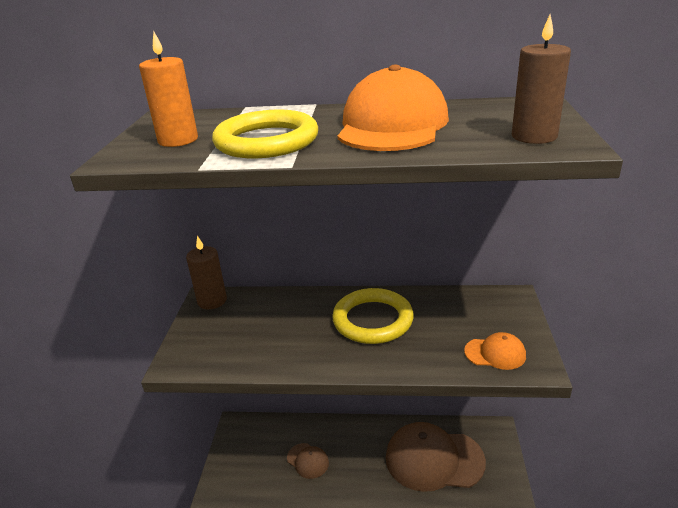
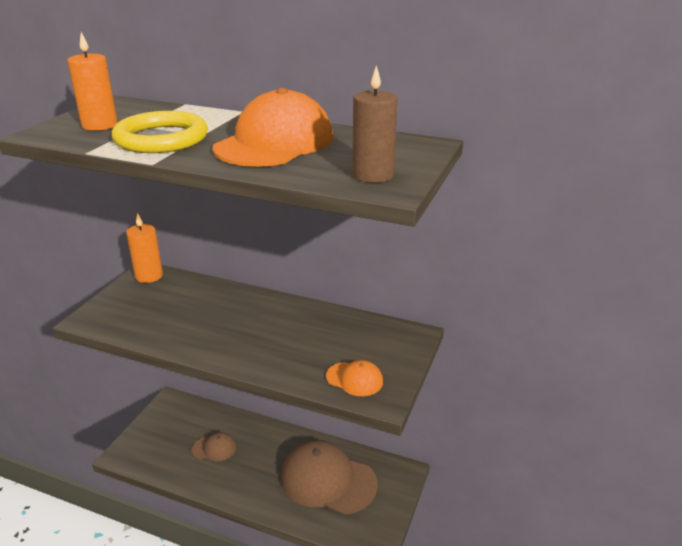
camera: 15 degrees right, 0 degrees up
(212, 301) = (149, 276): brown candle -> orange candle
(308, 460) = (214, 448): brown cap -> brown cap turned 60 degrees counterclockwise
(373, 320) = (270, 324): yellow ring -> none

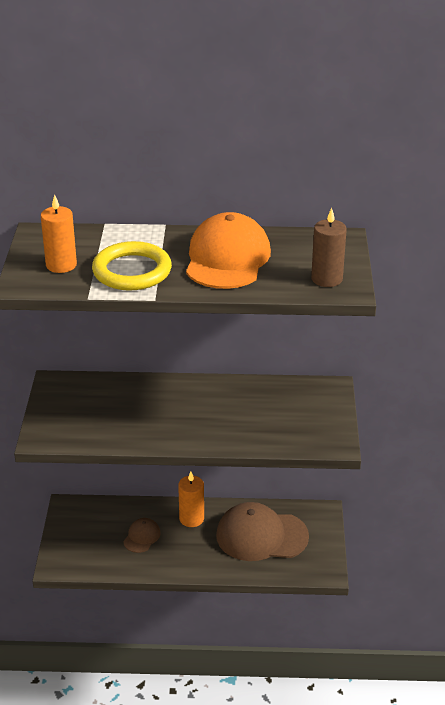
camera: 20 degrees left, 5 degrees up
(149, 276) = (60, 384): orange candle -> orange candle (191, 518)
(214, 448) = (142, 537): brown cap -> brown cap turned 45 degrees counterclockwise
(354, 379) = (307, 434): orange cap -> none

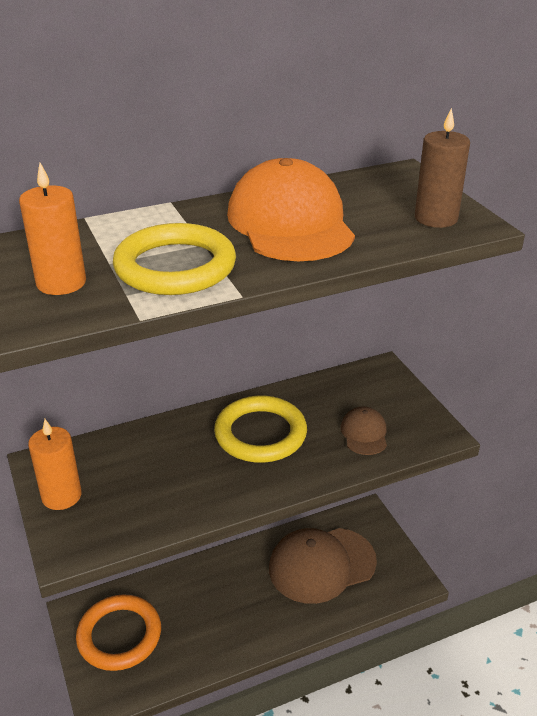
camera: 25 degrees left, 0 degrees up
(88, 531) = (119, 635): none -> orange ring
(142, 537) = (188, 618): brown cap -> brown cap (364, 433)
(191, 518) = (233, 572): orange candle -> orange candle (61, 496)
(207, 406) = (260, 434): none -> yellow ring

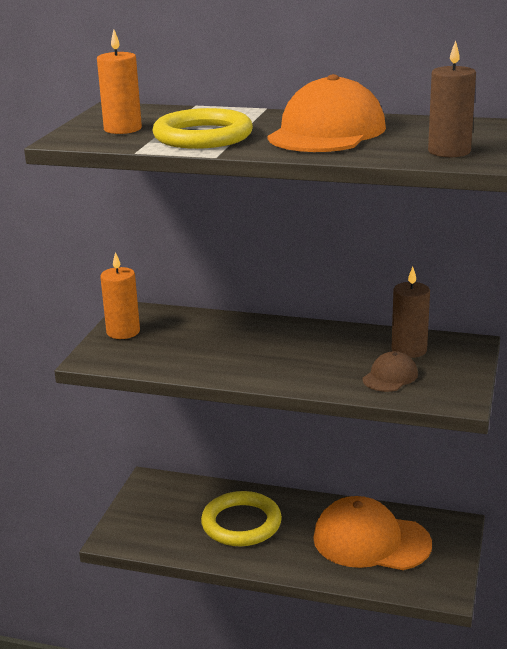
camera: 40 degrees right, 10 degrees down
(119, 635) = (163, 509): orange ring -> none
(260, 434) = (304, 348): yellow ring -> yellow ring (241, 523)
(322, 565) = (371, 541): brown cap -> orange cap
(345, 396) = (409, 350): none -> brown candle

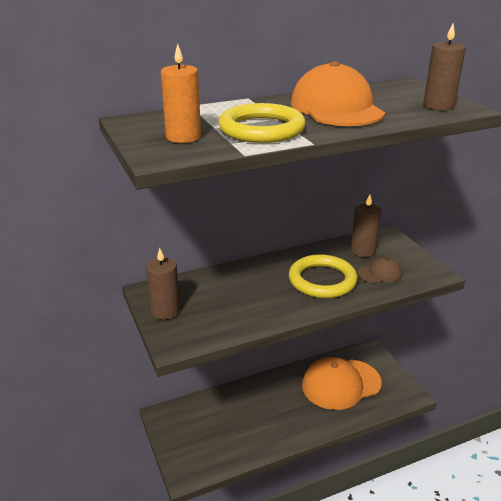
camera: 40 degrees left, 5 degrees up
(123, 332) = (165, 311): orange candle -> brown candle
(241, 523) = (257, 413): yellow ring -> yellow ring (322, 280)
(390, 376) = (380, 273): brown cap -> brown cap turned 75 degrees clockwise

